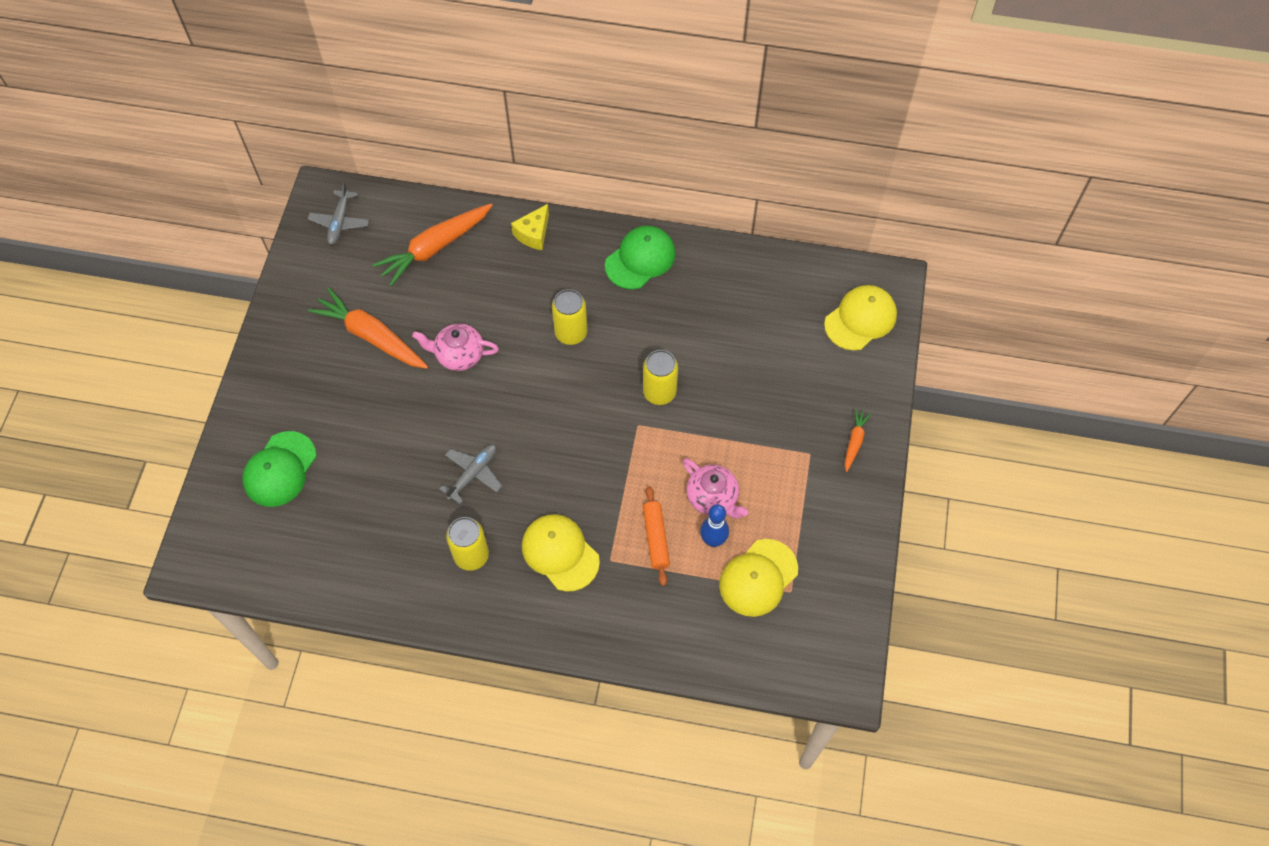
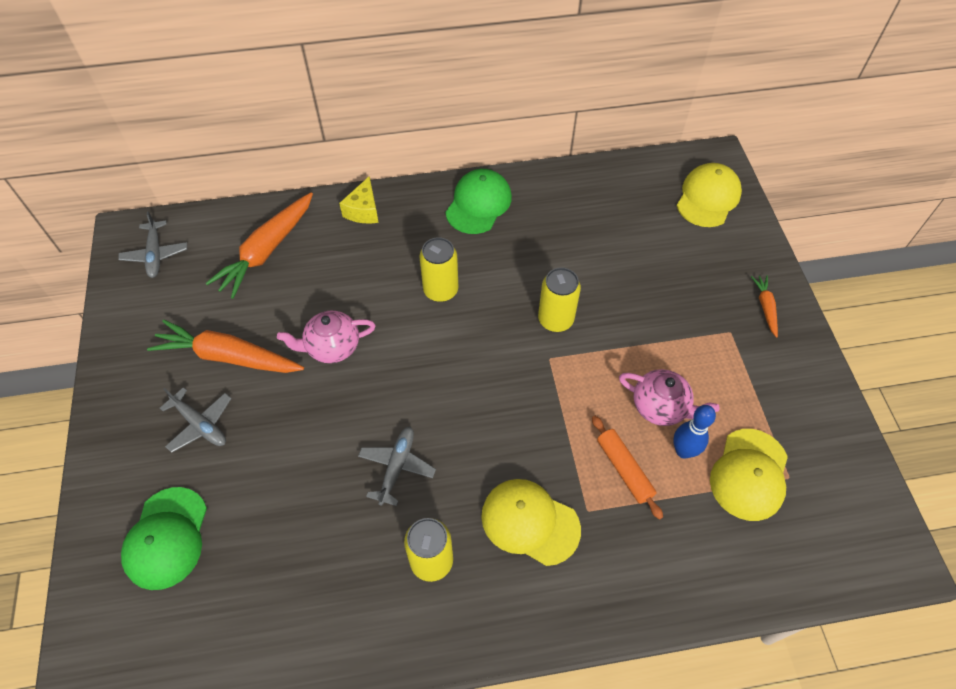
camera: 20 degrees left, 5 degrees down
(331, 387) = (200, 424): none -> grey plane

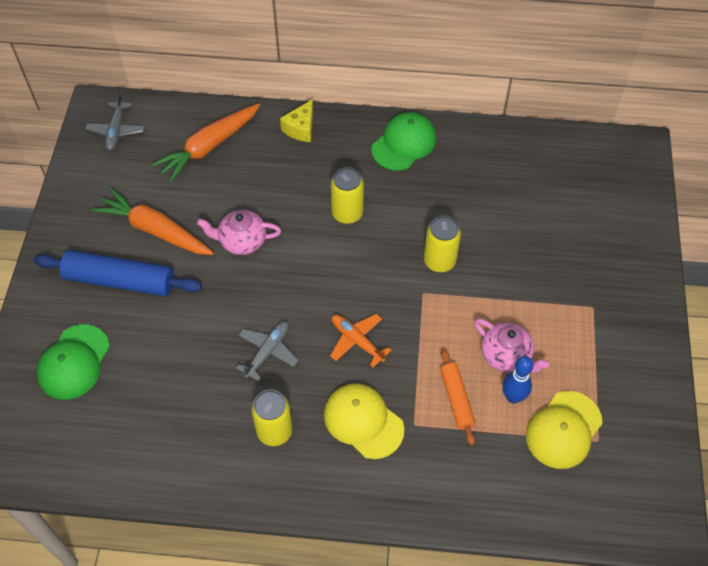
camera: 15 degrees right, 0 degrees up
(200, 424) = (120, 280): grey plane -> blue rolling pin
(494, 429) = (357, 341): none -> orange plane
(708, 198) = (618, 182): yellow cap -> none
(765, 307) = (633, 292): orange carrot -> none

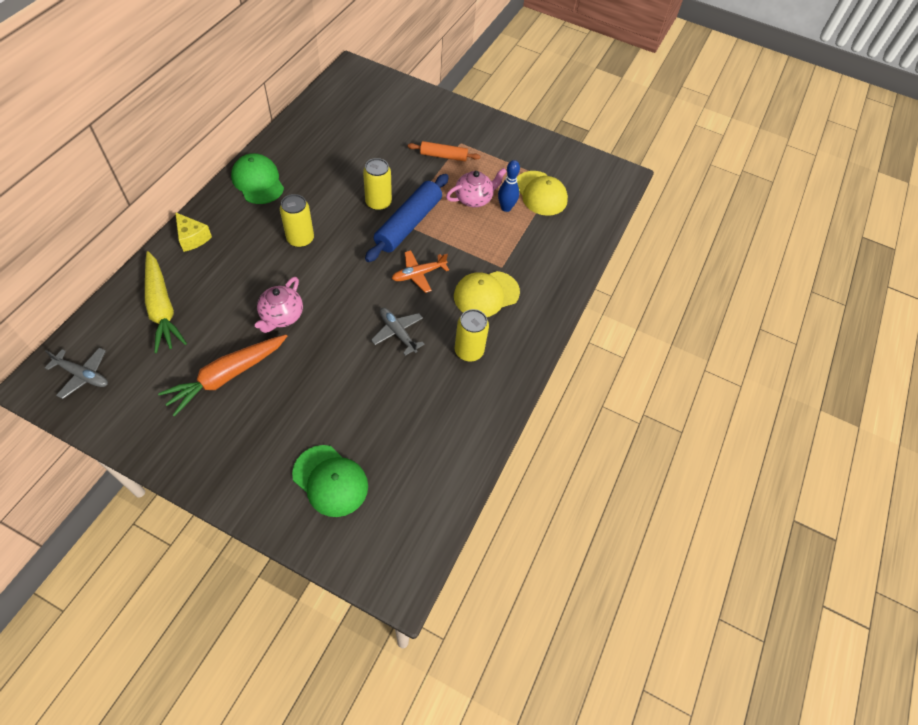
camera: 75 degrees left, 0 degrees up
(120, 280) = (264, 419): blue rolling pin -> blue rolling pin (408, 224)
(209, 147) = (162, 308): orange carrot -> yellow carrot
(456, 399) = (493, 237): orange rolling pin -> orange rolling pin (443, 156)

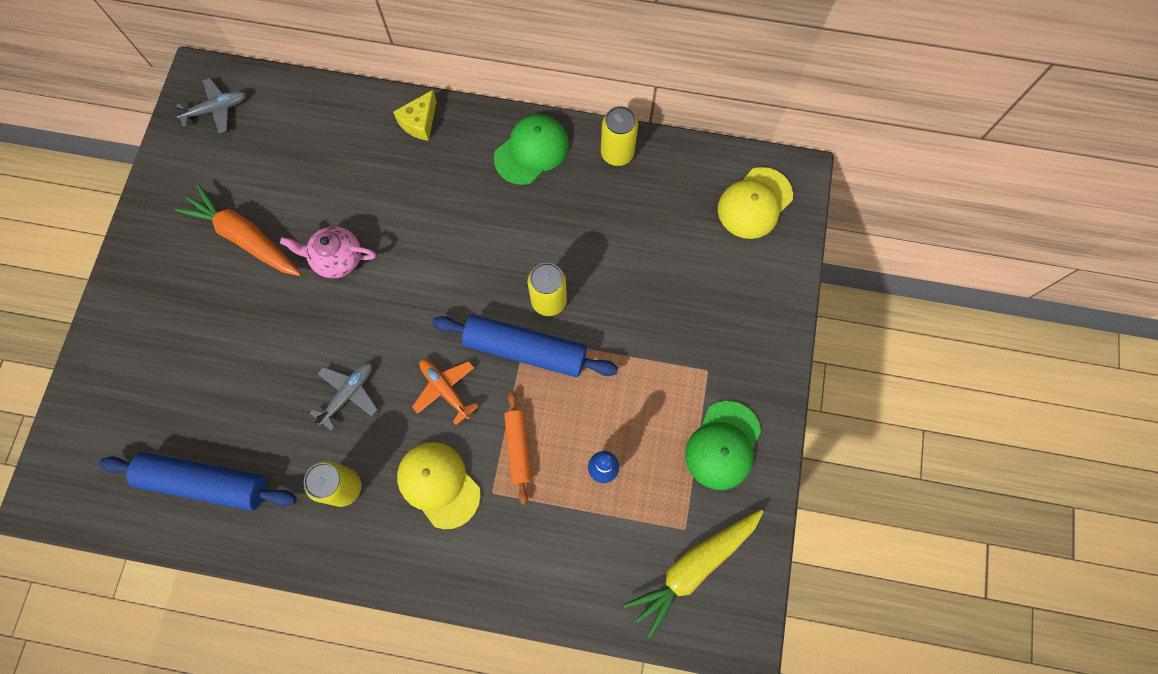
camera: 80 degrees right, 15 degrees up
(83, 375) = (216, 109): grey plane -> grey plane turned 120 degrees counterclockwise
(162, 308) = (315, 138): yellow carrot -> yellow carrot (693, 568)
(300, 239) = (456, 234): yellow can -> yellow can (617, 153)
(330, 480) = (142, 388): green cap -> green cap (723, 445)
(432, 444) = (205, 482): none -> blue rolling pin
(443, 156) = (670, 355): orange rolling pin -> orange rolling pin (518, 448)
(474, 199) = (603, 421): pink teapot -> none
(540, 193) = (650, 513): yellow cap -> yellow cap (754, 203)

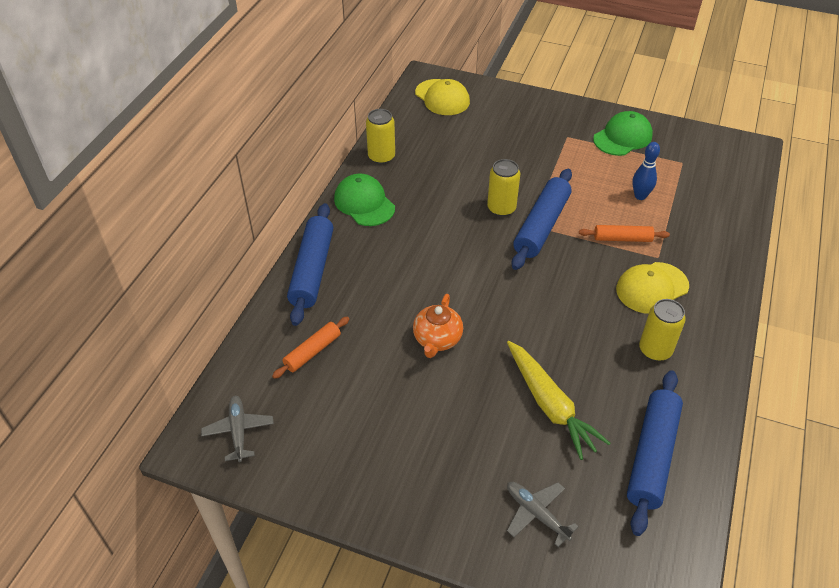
camera: 80 degrees left, 25 degrees down
(245, 237) = (398, 412): orange carrot -> none
(311, 148) = (313, 352): none -> orange rolling pin
(337, 259) = (437, 339): pink teapot -> orange teapot
(348, 394) = (570, 341): grey plane -> grey plane (536, 514)
(420, 122) = (312, 270): yellow cheese -> blue rolling pin
(445, 389) = (571, 276): orange plane -> none
(693, 568) = (709, 162): yellow carrot -> yellow carrot (550, 405)
(723, 445) = (622, 137): green cap -> green cap turned 75 degrees counterclockwise

